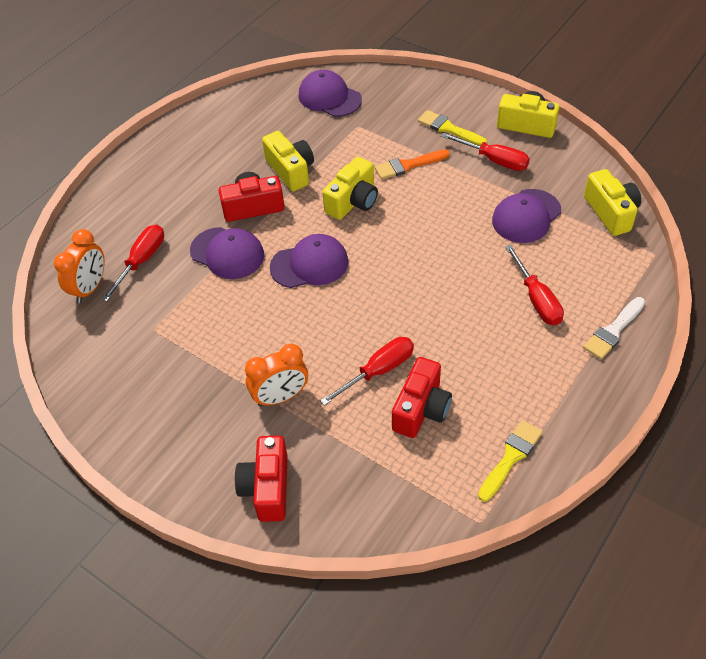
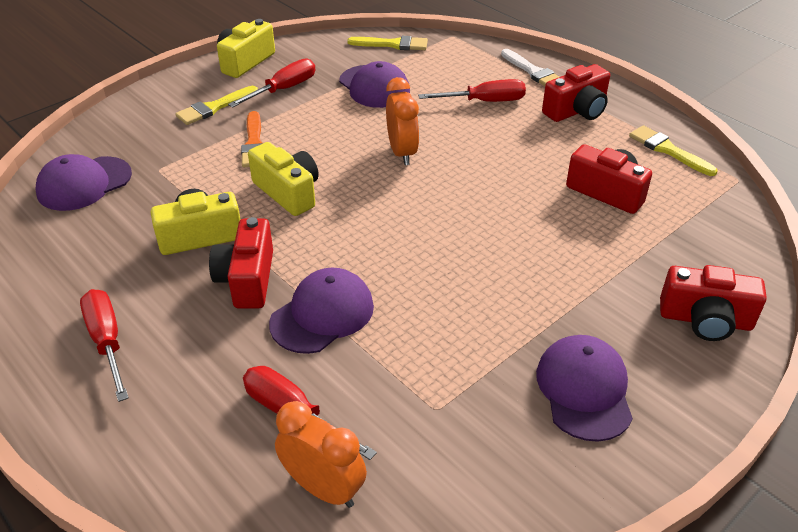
camera: 80 degrees left, 10 degrees down
(280, 397) = (577, 293): orange clock -> orange clock (402, 152)
(309, 264) = (376, 241): purple cap -> purple cap (584, 390)
(378, 371) = (552, 212): red screwdriver -> red screwdriver (107, 341)
(552, 374) = (576, 111): none -> red camera
(611, 212) = (393, 44): yellow camera -> yellow brush

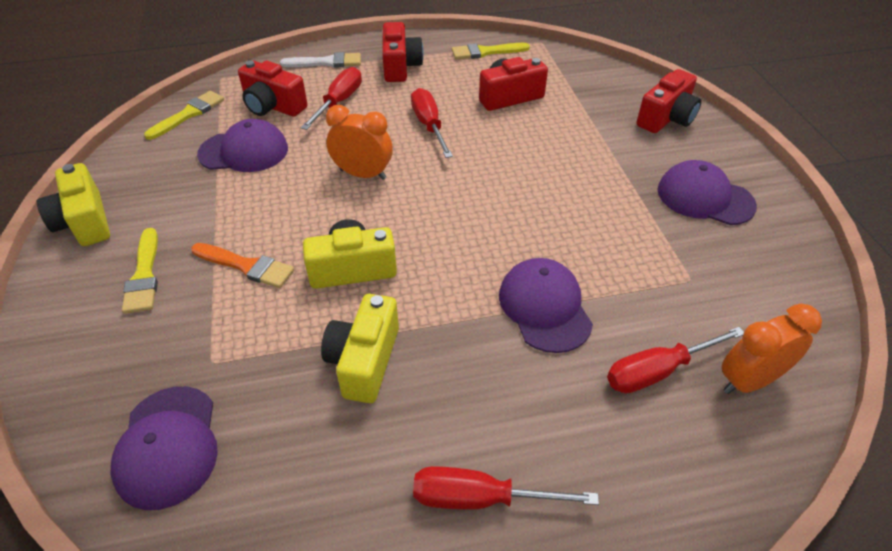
camera: 60 degrees left, 5 degrees up
(247, 279) = (461, 344): red camera -> red camera (273, 106)
(284, 89) = (174, 211): red screwdriver -> red screwdriver (429, 125)

